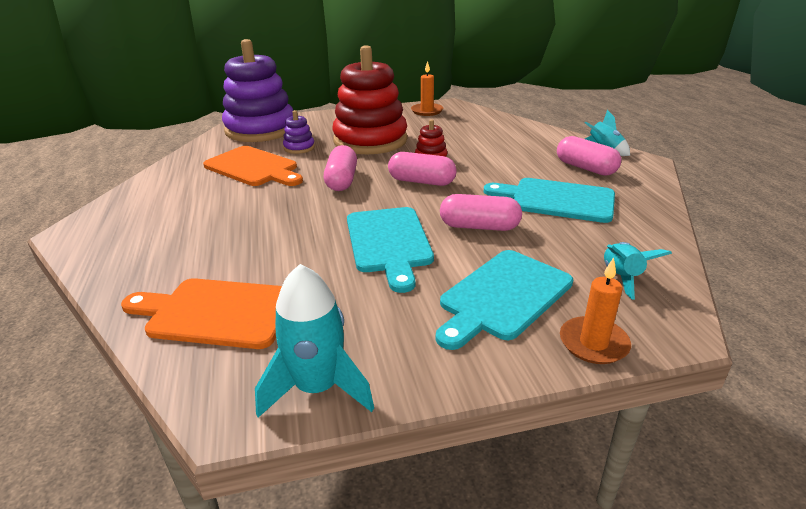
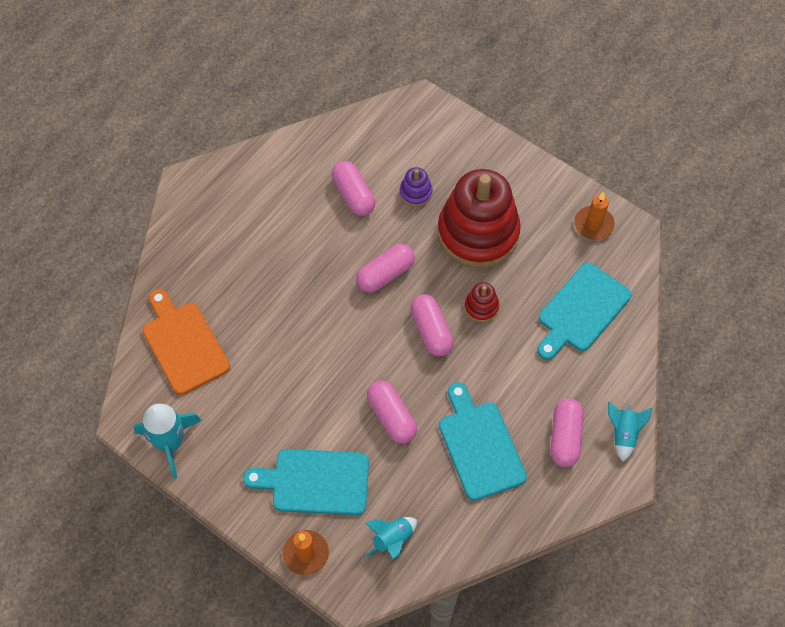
camera: 50 degrees right, 30 degrees up
(253, 167) = (354, 195): orange cutting board -> pink capsule
(260, 129) = (424, 130): purple stacking toy -> none
(389, 242) = (324, 375): turquoise cutting board -> turquoise cutting board (581, 310)

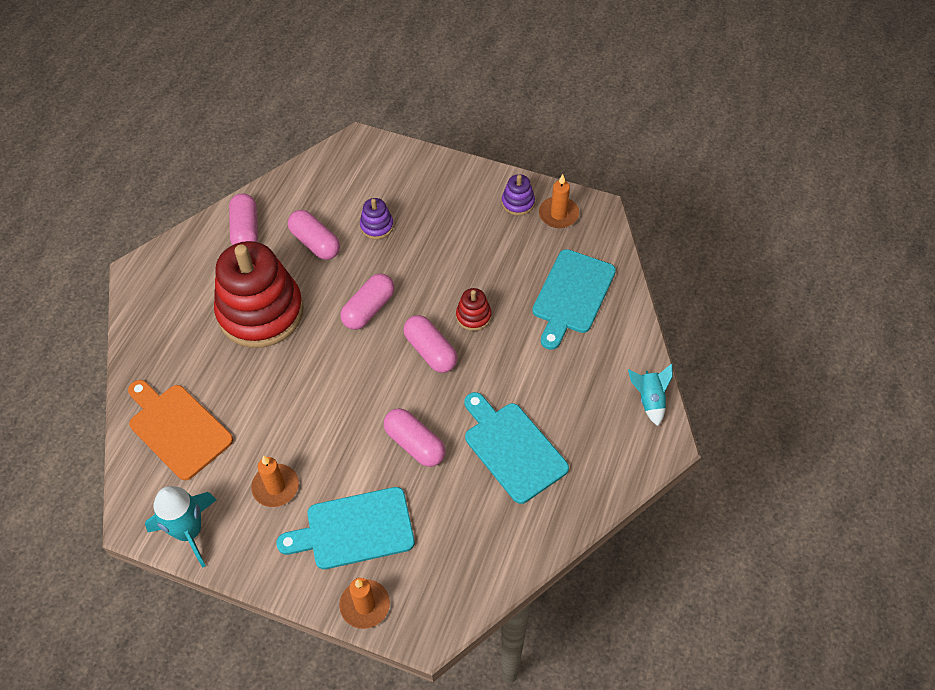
camera: 15 degrees left, 5 degrees down
(256, 423) = (275, 487): none -> orange candle
(392, 540) = (452, 566): turquoise rocket -> none
(478, 233) = (449, 249): red stacking toy -> red stacking toy (260, 312)
(557, 202) = (518, 203): none -> purple stacking toy
(565, 437) = (594, 418): pink capsule -> pink capsule (246, 230)

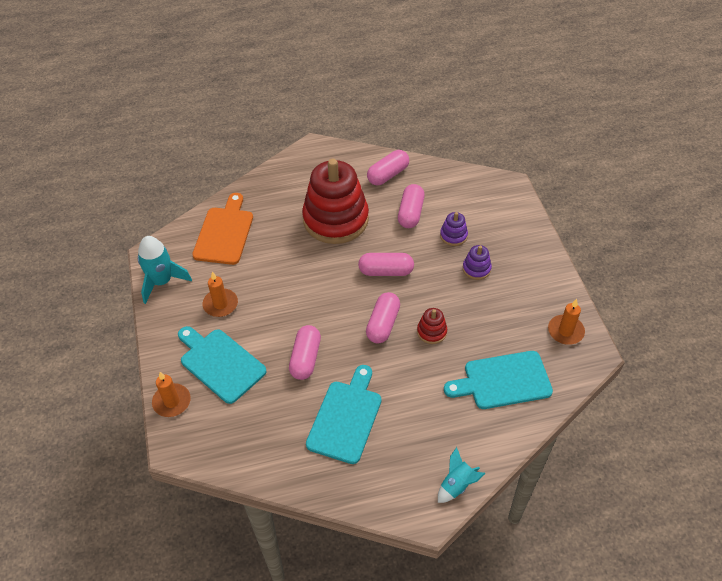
camera: 55 degrees right, 5 degrees down
(518, 203) = (551, 301): purple stacking toy -> purple stacking toy (476, 269)

